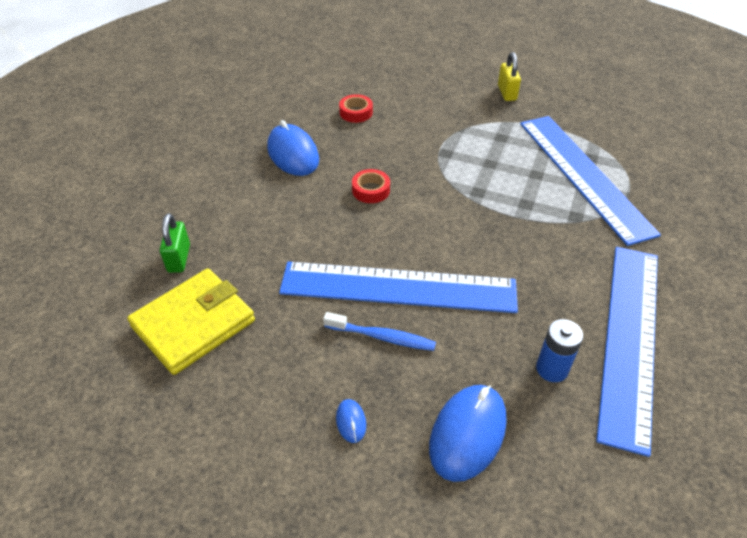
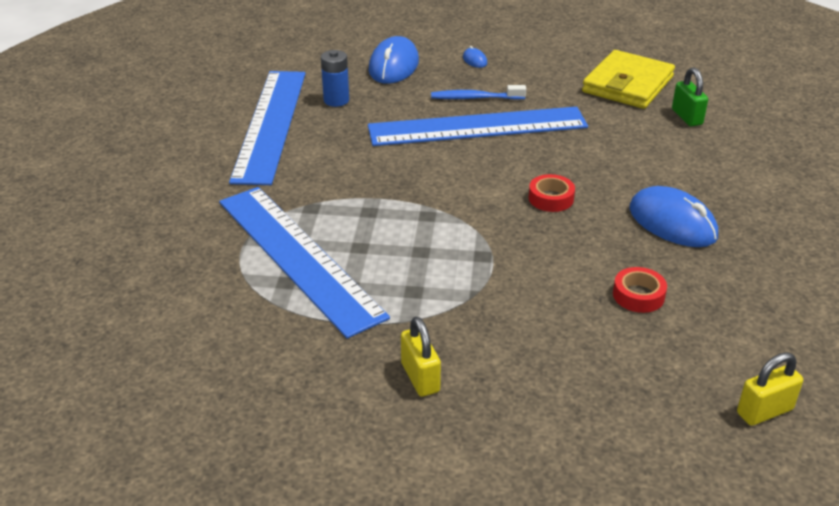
camera: 165 degrees right, 10 degrees down
(334, 55) = (764, 411): none -> yellow padlock

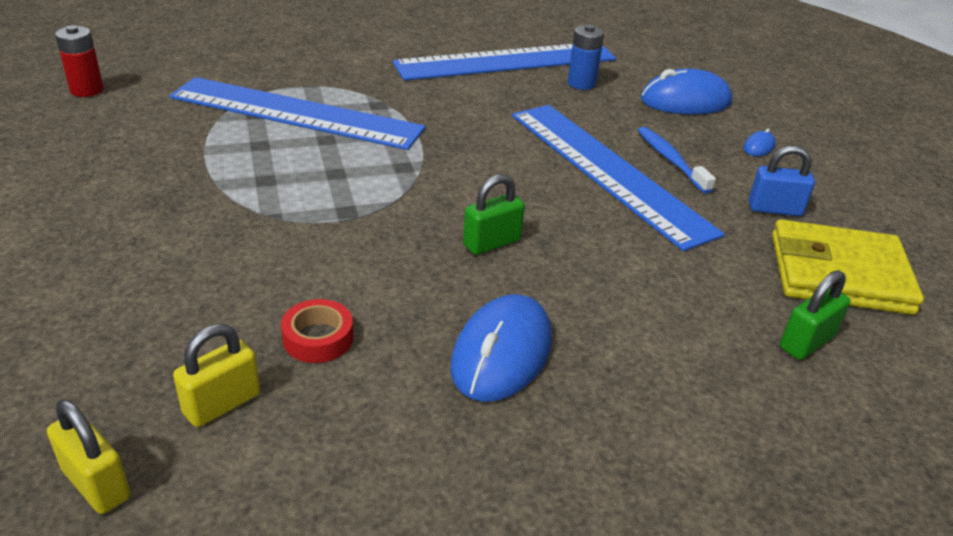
camera: 65 degrees right, 0 degrees up
(152, 396) = (87, 90): none -> red battery
(298, 257) = (296, 113): blue ruler -> blue ruler turned 75 degrees clockwise
(420, 377) = (128, 205): yellow padlock -> yellow padlock (222, 404)
(551, 198) = (491, 243): red tape -> green padlock
(553, 81) = (774, 209): none -> blue padlock

